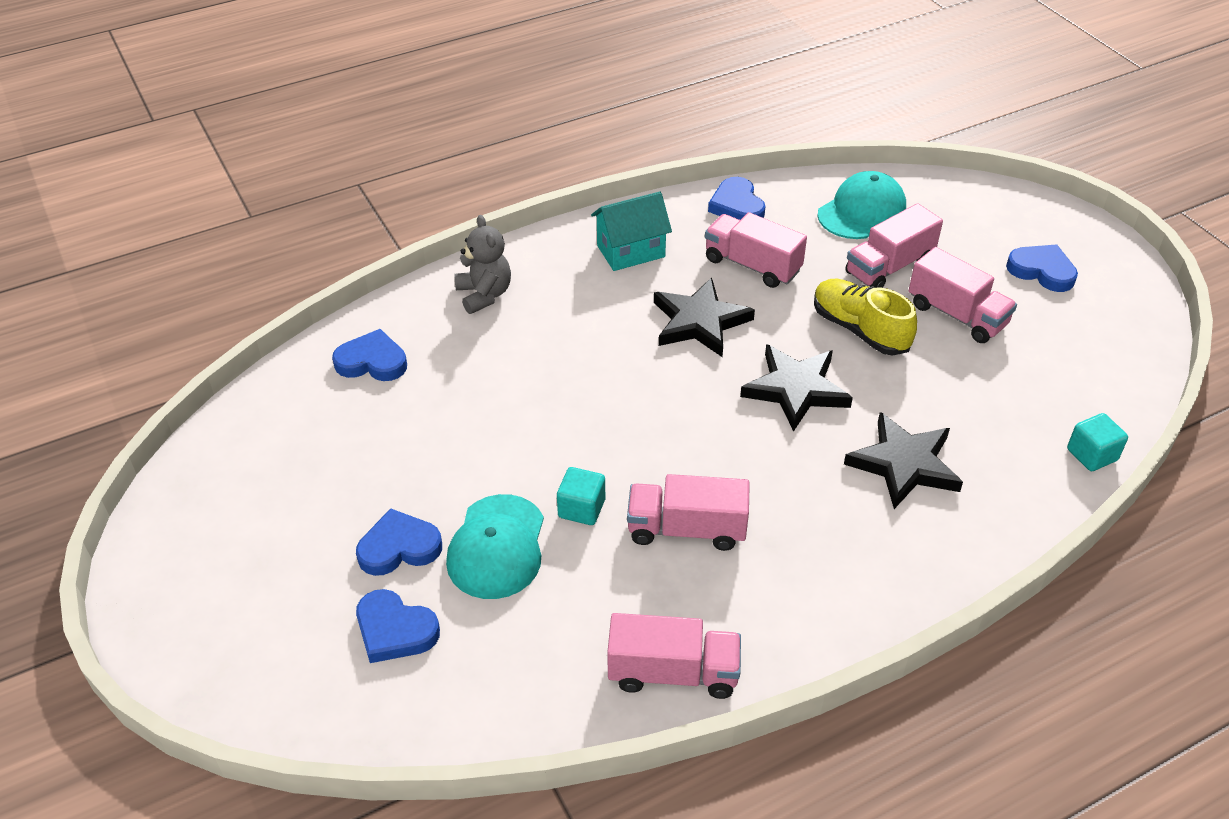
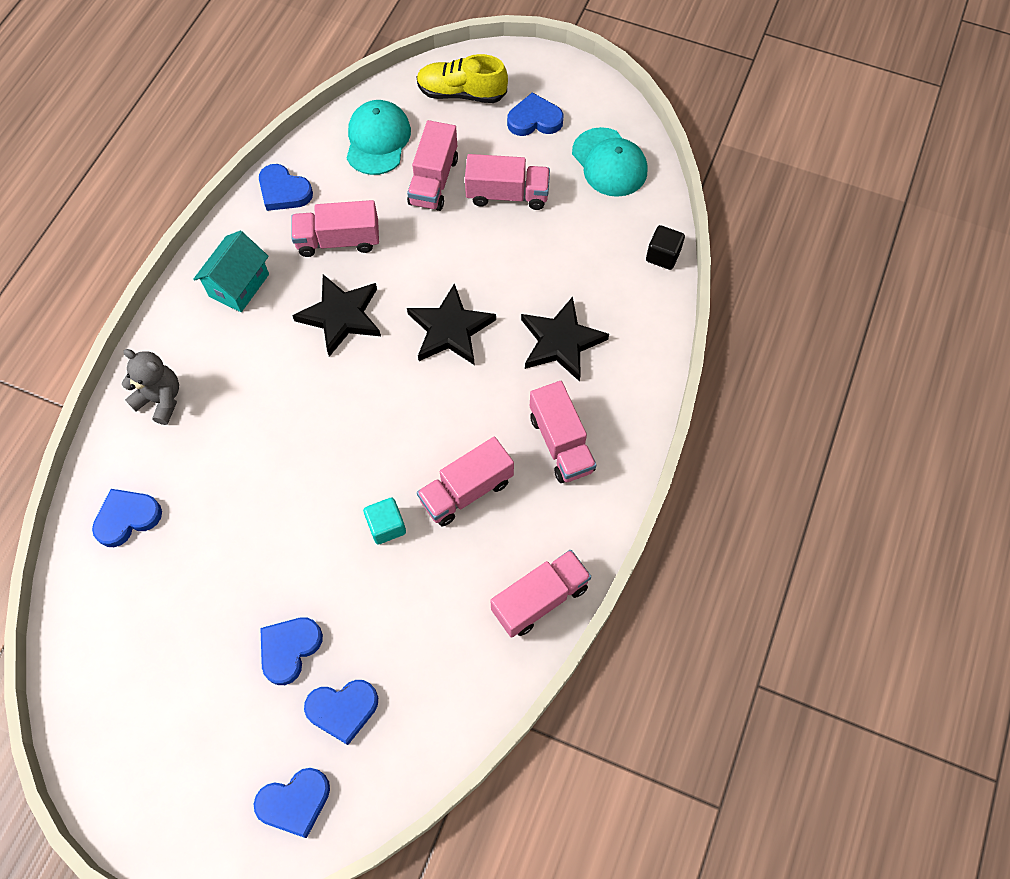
camera: 40 degrees left, 20 degrees up
(279, 674) = (295, 802): none -> blue heart
(497, 547) = (355, 597): turquoise cap -> turquoise cap (609, 162)
(824, 550) = (561, 443): none -> pink truck
(859, 329) = (454, 250): yellow shoe -> yellow shoe (461, 93)
(1091, 455) = (663, 256): turquoise cube -> black cube

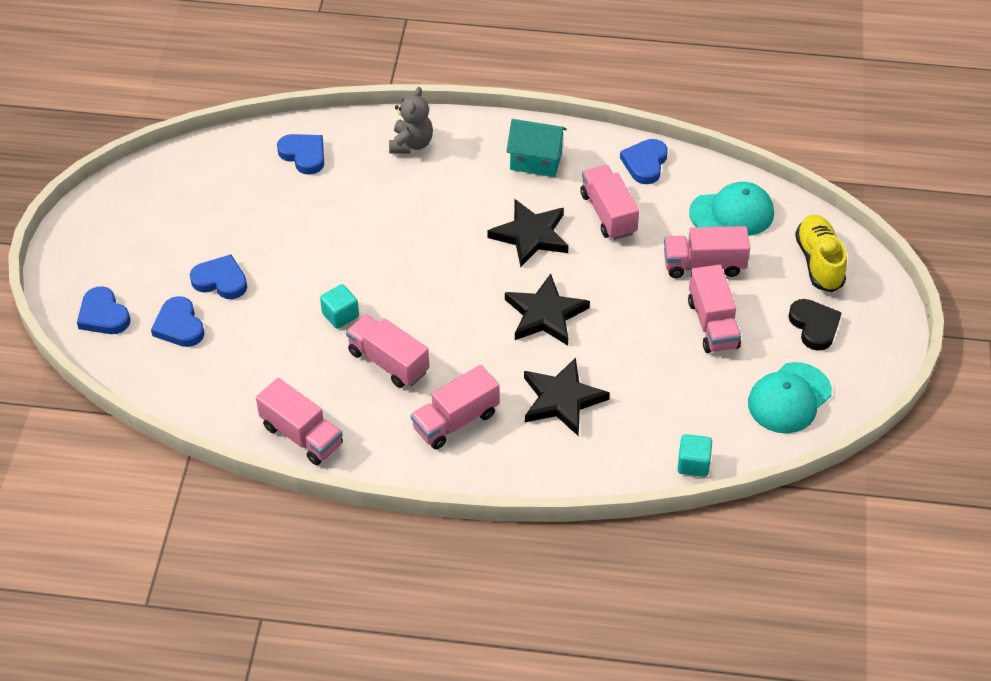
camera: 75 degrees right, 15 degrees down
(534, 120) = (814, 326): blue heart -> black heart
(663, 256) = (693, 464): black cube -> turquoise cube

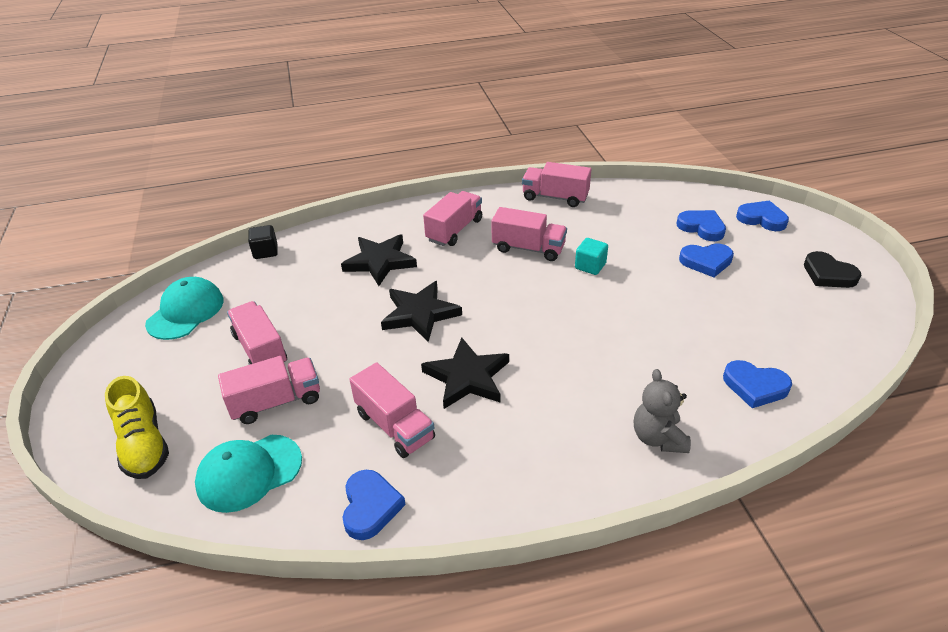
camera: 160 degrees right, 10 degrees down
(536, 161) = (505, 464): turquoise house -> none
(693, 464) = (265, 251): turquoise cube -> black cube
(814, 326) = (156, 376): black heart -> black heart (828, 274)

